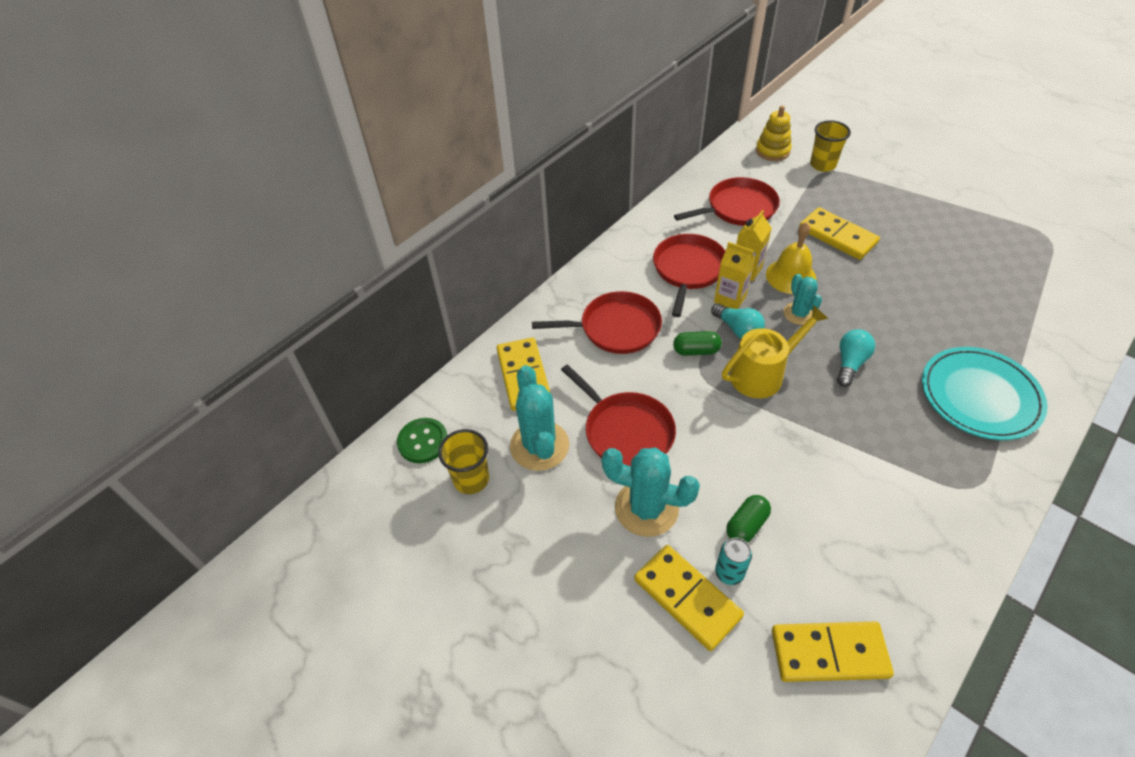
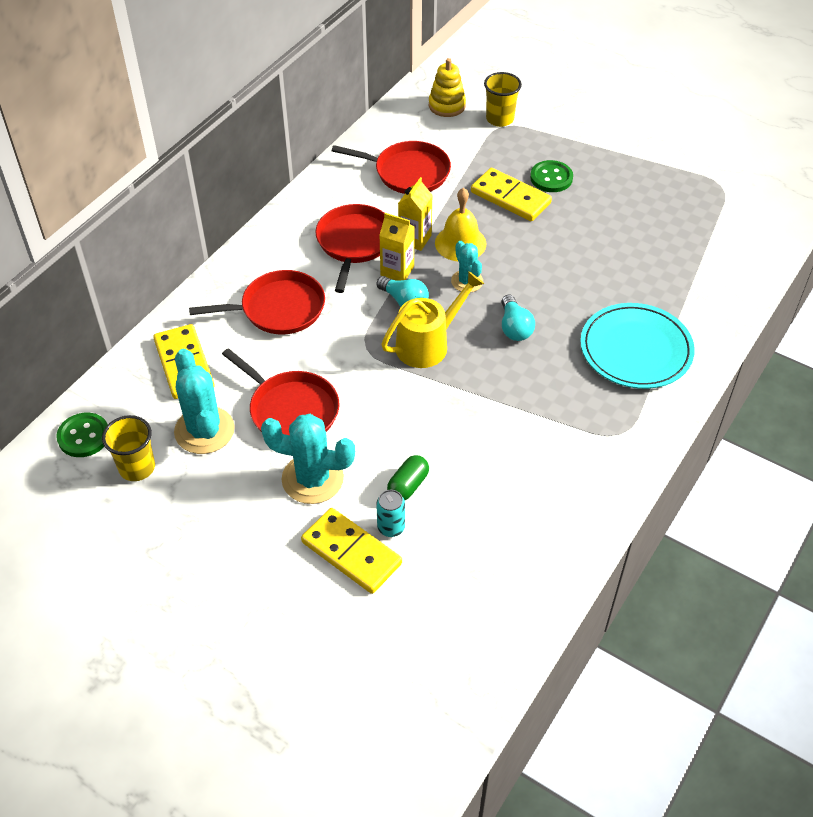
camera: 10 degrees left, 0 degrees up
(696, 350) = (361, 326): green capsule -> none
(738, 208) = (408, 172): red pan -> red pan turned 45 degrees clockwise
(829, 653) = (479, 584): yellow domino -> none
(850, 363) = (514, 327): turquoise light bulb -> turquoise light bulb turned 150 degrees clockwise
(876, 220) = (551, 178): none -> green button

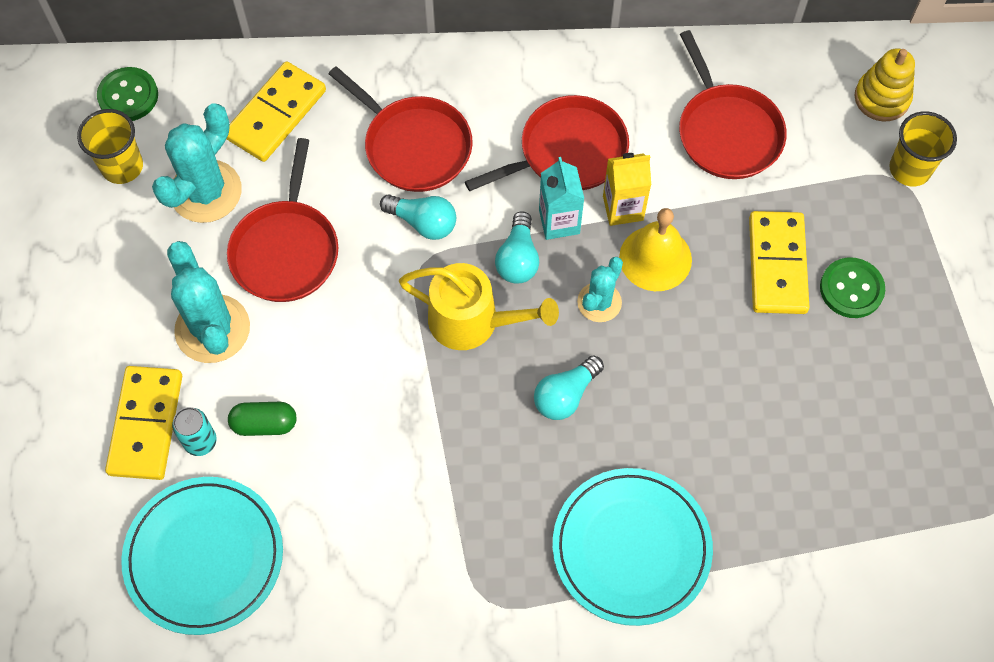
camera: 55 degrees right, 15 degrees up
(337, 332) = (423, 222): none -> turquoise light bulb
(397, 271) = (559, 221): yellow carton -> turquoise carton
(478, 567) = (204, 556): none -> turquoise plate

